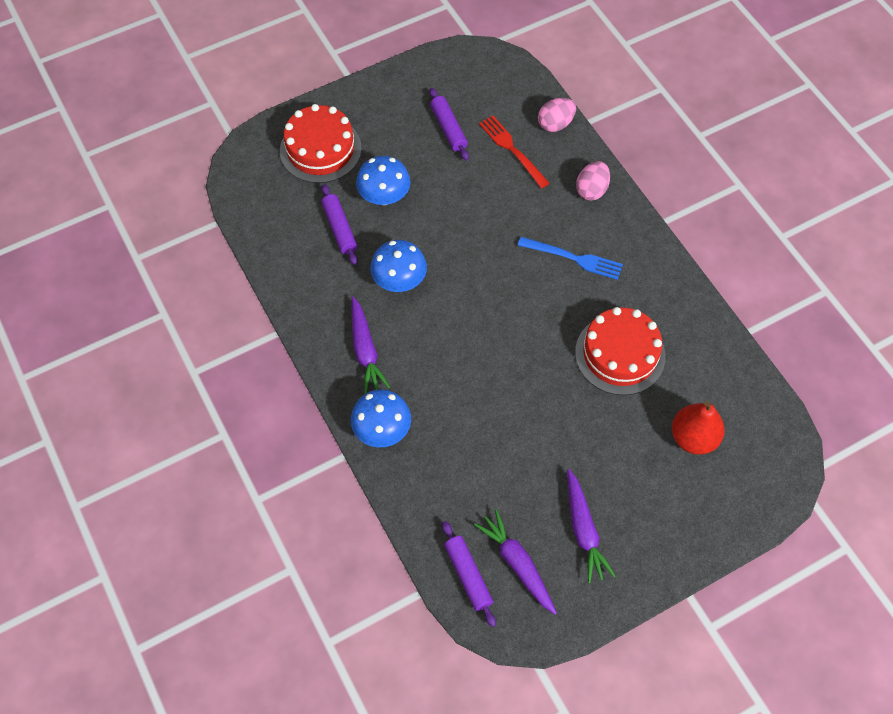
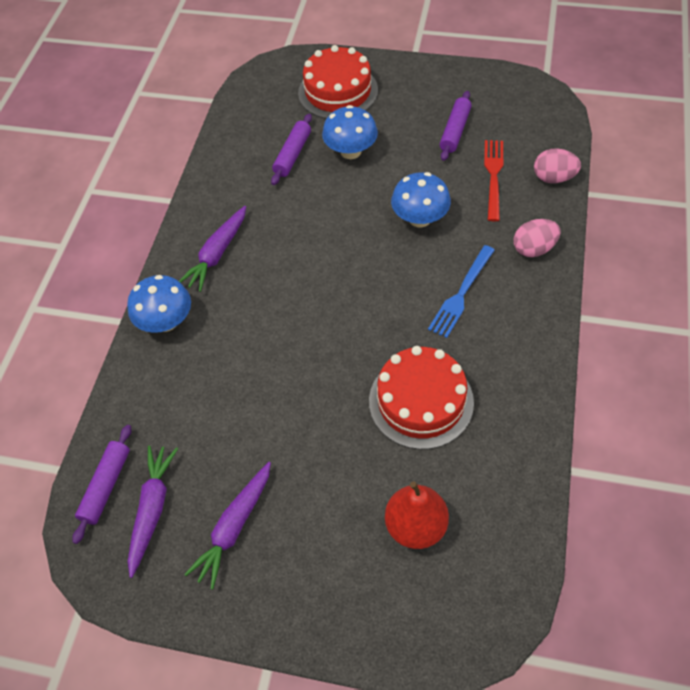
camera: 45 degrees right, 5 degrees down
(399, 280) = (297, 219): blue mushroom -> blue mushroom (420, 218)
(575, 258) = (461, 294): blue fork -> blue fork turned 60 degrees clockwise

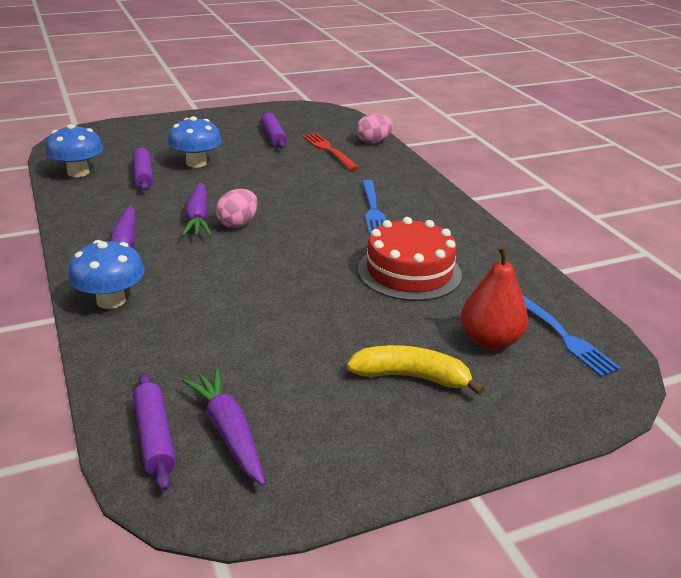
camera: 40 degrees left, 25 degrees down
(234, 527) = (331, 408): purple carrot -> purple carrot (198, 218)
(317, 529) = (411, 377): none -> yellow banana
(338, 91) = (151, 137): red cake -> none
(420, 218) = (295, 182): blue mushroom -> blue mushroom (78, 172)
(486, 558) = (564, 336): none -> blue fork
(533, 249) = (400, 175): pink egg -> pink egg (238, 224)

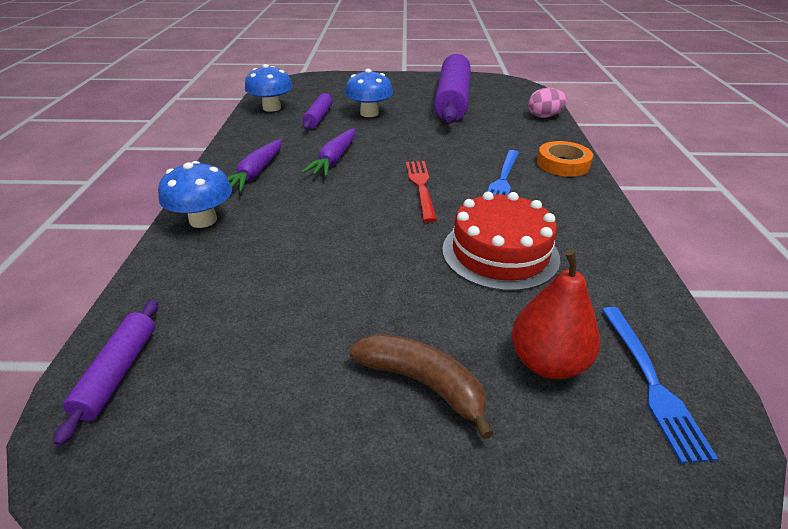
camera: 25 degrees right, 5 degrees up
(229, 432) = (186, 391): purple carrot -> none
(238, 224) = (364, 171): pink egg -> none
(273, 137) = (452, 100): purple rolling pin -> purple rolling pin, size x2.13
(328, 150) = (495, 118): red fork -> red fork (420, 186)
(411, 377) = (423, 383): yellow banana -> brown banana
(416, 186) = (563, 164): none -> orange tape

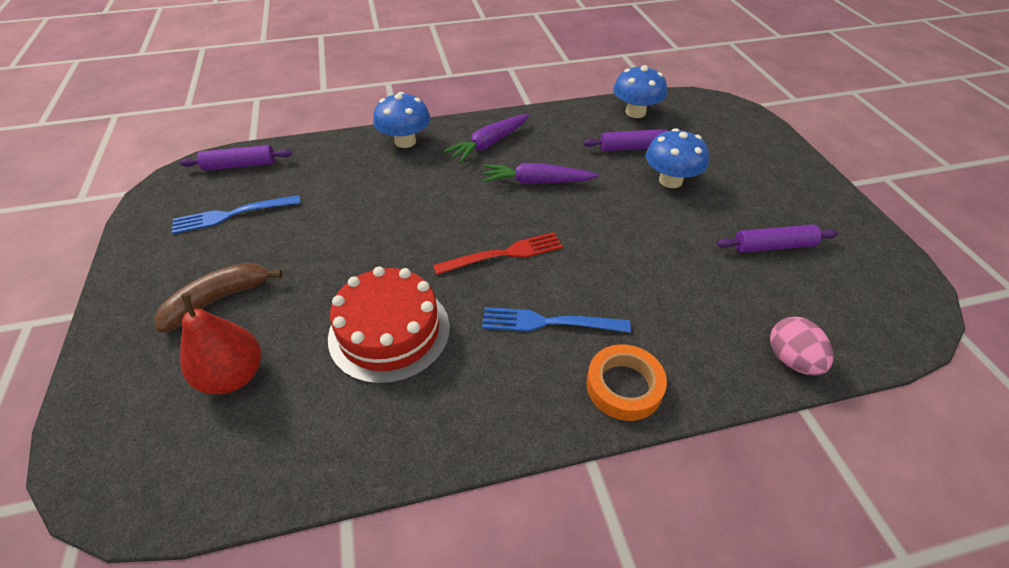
camera: 75 degrees right, 10 degrees up
(256, 173) = (489, 144): purple carrot -> purple carrot turned 45 degrees counterclockwise
(423, 383) = (218, 300): brown banana -> brown banana turned 150 degrees counterclockwise
(452, 100) = (773, 246): purple rolling pin -> purple rolling pin, size x0.47
(652, 384) = (201, 456): blue fork -> blue fork (231, 215)

